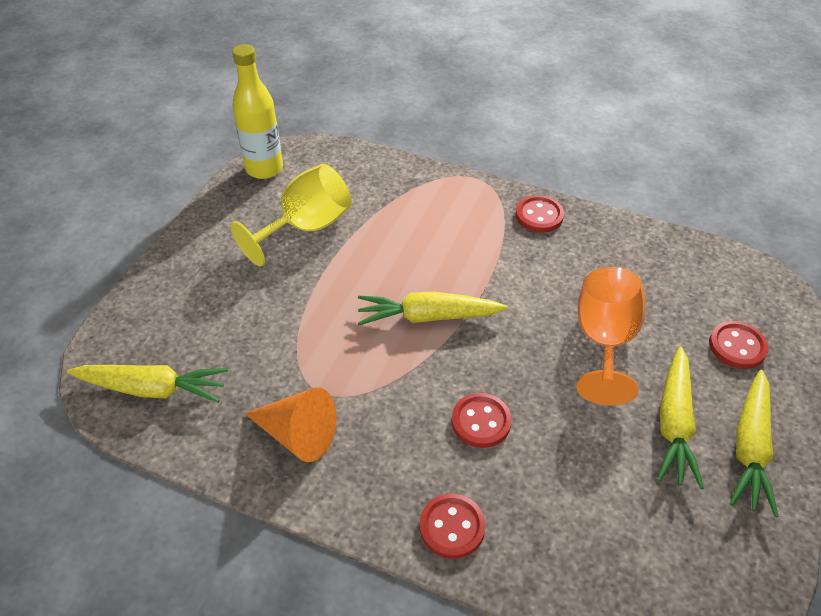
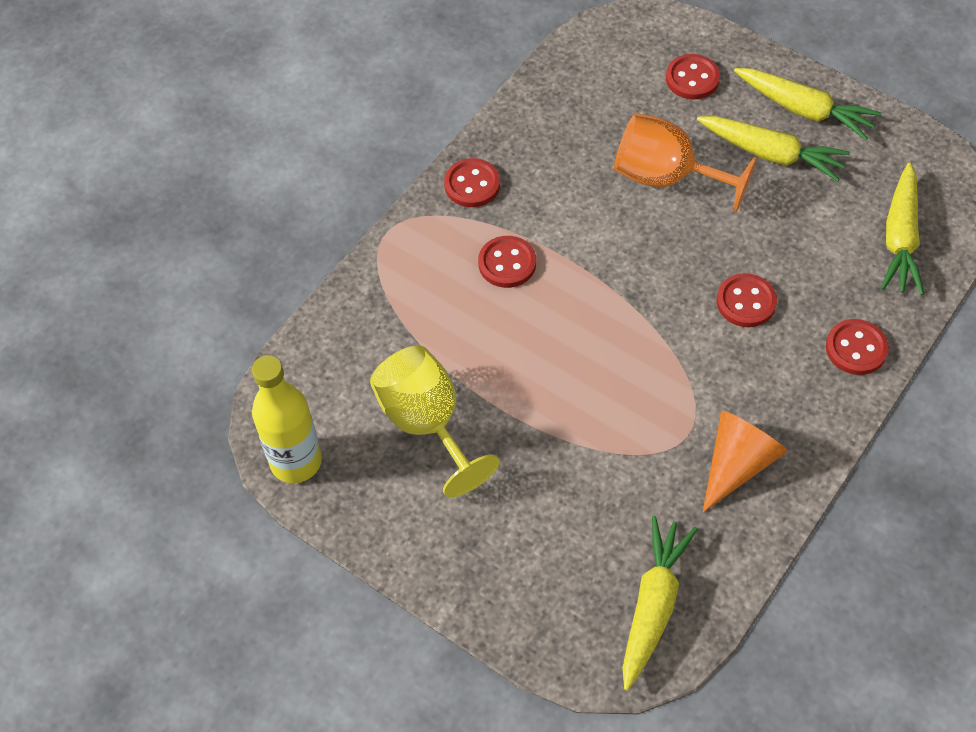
camera: 75 degrees left, 10 degrees up
(428, 317) = (602, 321): yellow carrot -> yellow carrot (900, 238)
(468, 248) = (507, 263): none -> red button

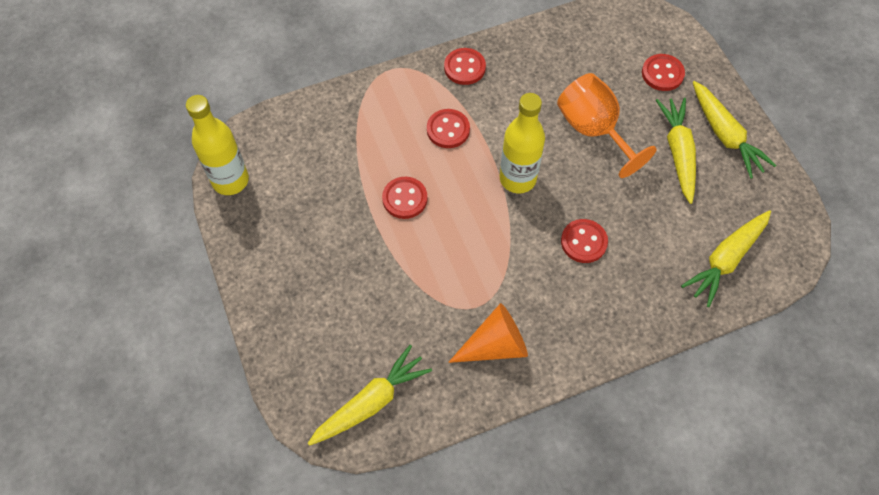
camera: 30 degrees right, 5 degrees up
(427, 423) = (323, 202): yellow goblet -> none
(625, 274) = (517, 179): none -> yellow bottle
(771, 154) = (678, 152): yellow carrot -> yellow carrot turned 150 degrees counterclockwise
(856, 348) = (635, 316): red button -> red button (405, 199)

